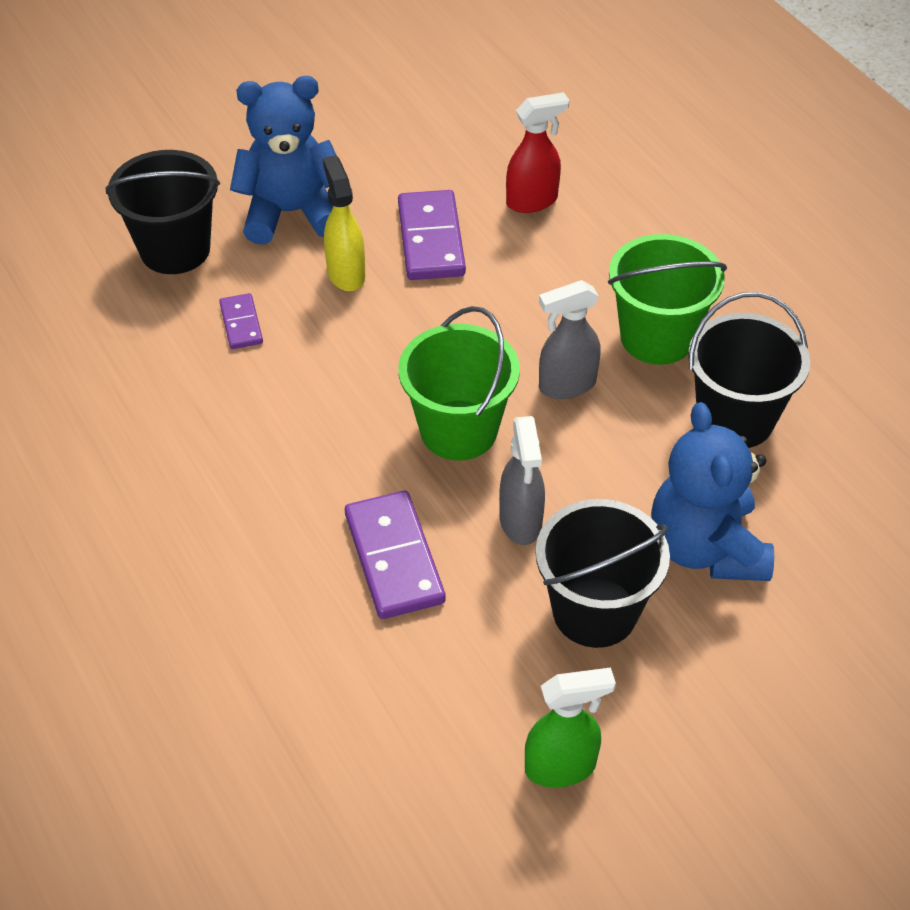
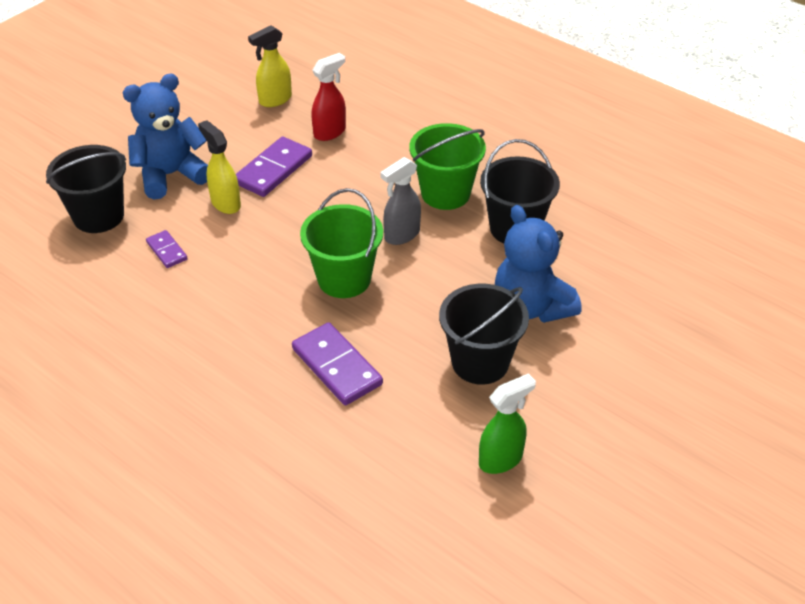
camera: 20 degrees left, 5 degrees down
(430, 239) = (273, 170): purple domino -> purple domino turned 60 degrees clockwise
(476, 133) = (275, 100): none -> yellow spray bottle
(520, 522) = (409, 323): grey spray bottle -> none

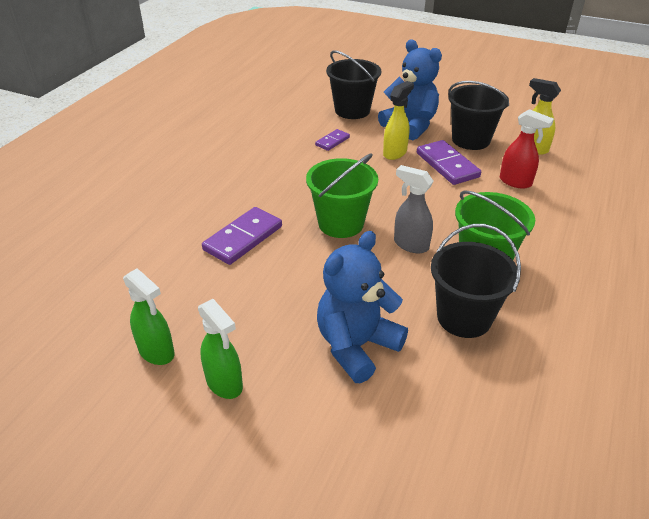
camera: 75 degrees right, 5 degrees down
(273, 170) = (447, 165): purple domino -> purple domino turned 45 degrees clockwise
(480, 362) = (270, 320): black bucket -> black bucket (471, 140)
(556, 408) = (224, 384): none -> green spray bottle

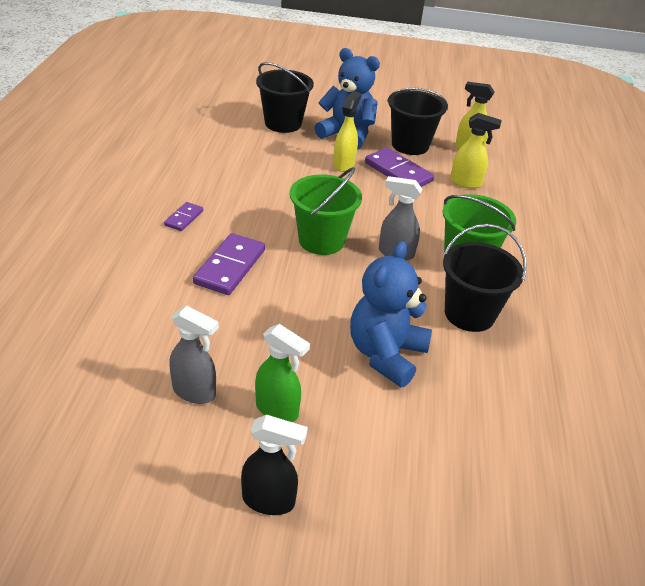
camera: 20 degrees left, 0 degrees up
(157, 352) = (194, 392): green spray bottle -> grey spray bottle
(175, 474) = (269, 500): none -> black spray bottle
(332, 141) = (277, 158): purple domino -> purple domino (184, 218)
(516, 182) = (466, 183): red spray bottle -> yellow spray bottle

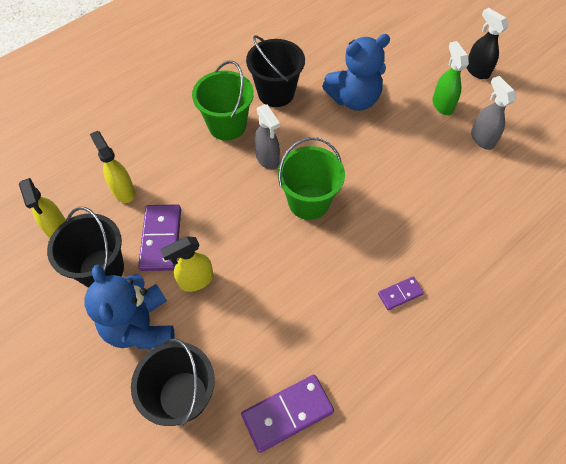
camera: 135 degrees left, 20 degrees up
(230, 267) = (398, 217): purple domino -> purple domino (287, 413)

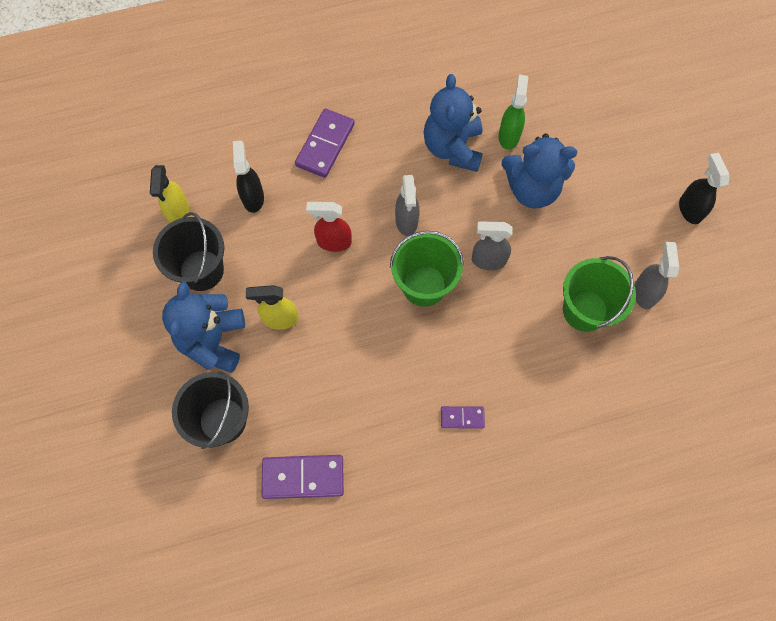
camera: 25 degrees right, 10 degrees up
(123, 191) = (253, 197): yellow spray bottle -> black spray bottle
(161, 239) = (266, 263): purple domino -> purple domino (325, 145)
(213, 198) = (333, 242): none -> red spray bottle
(227, 125) = (384, 166): green bucket -> green bucket (585, 310)
(276, 93) = (453, 148): black bucket -> blue teddy bear
(350, 162) = (488, 260): none -> grey spray bottle
(442, 105) = (624, 235): green spray bottle -> green spray bottle (509, 136)

